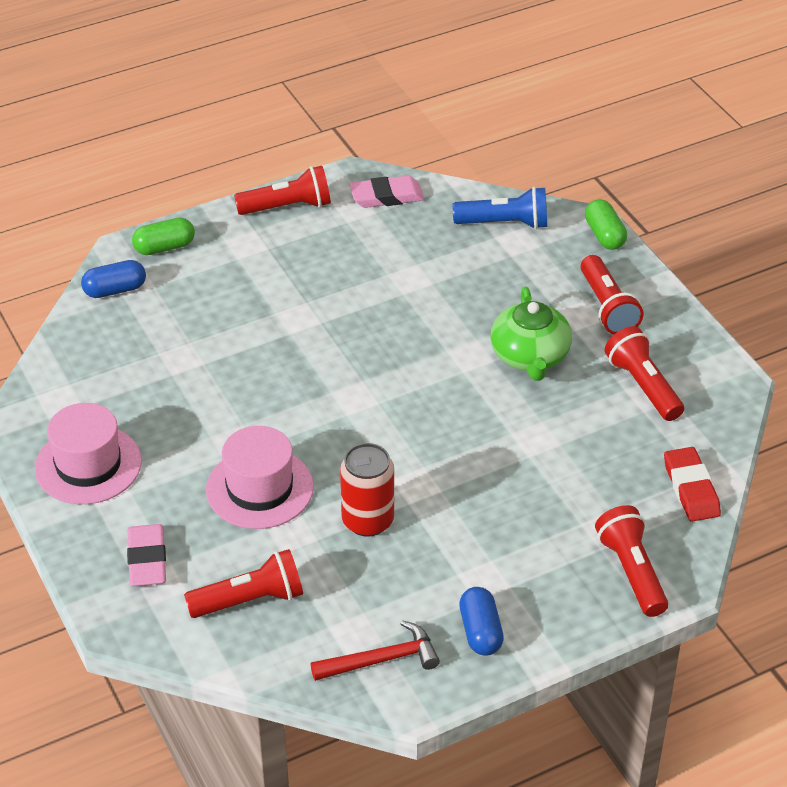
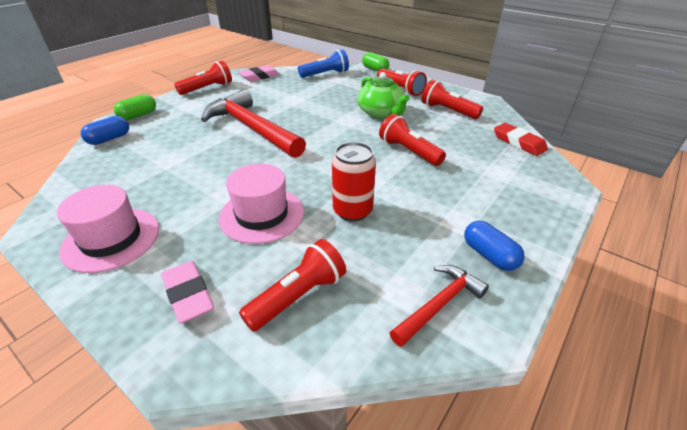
camera: 25 degrees left, 5 degrees down
(314, 329) = (251, 128): none -> red hammer
(631, 571) = (537, 188): red flashlight -> red flashlight (409, 151)

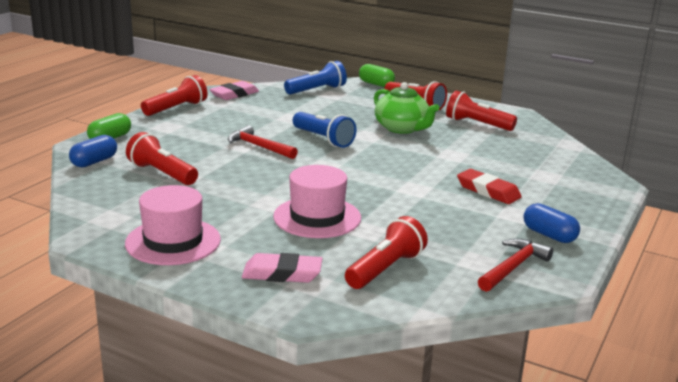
camera: 10 degrees left, 15 degrees down
(188, 294) = (282, 273): pink eraser -> pink eraser turned 45 degrees counterclockwise
(251, 128) = (259, 147): red hammer -> red hammer, size x0.51
(309, 122) = (323, 139): none -> blue flashlight
(352, 211) = (408, 211): red can -> none
(409, 151) = (447, 162): red flashlight -> red flashlight (162, 174)
(518, 142) = (560, 151): red eraser -> red eraser (488, 191)

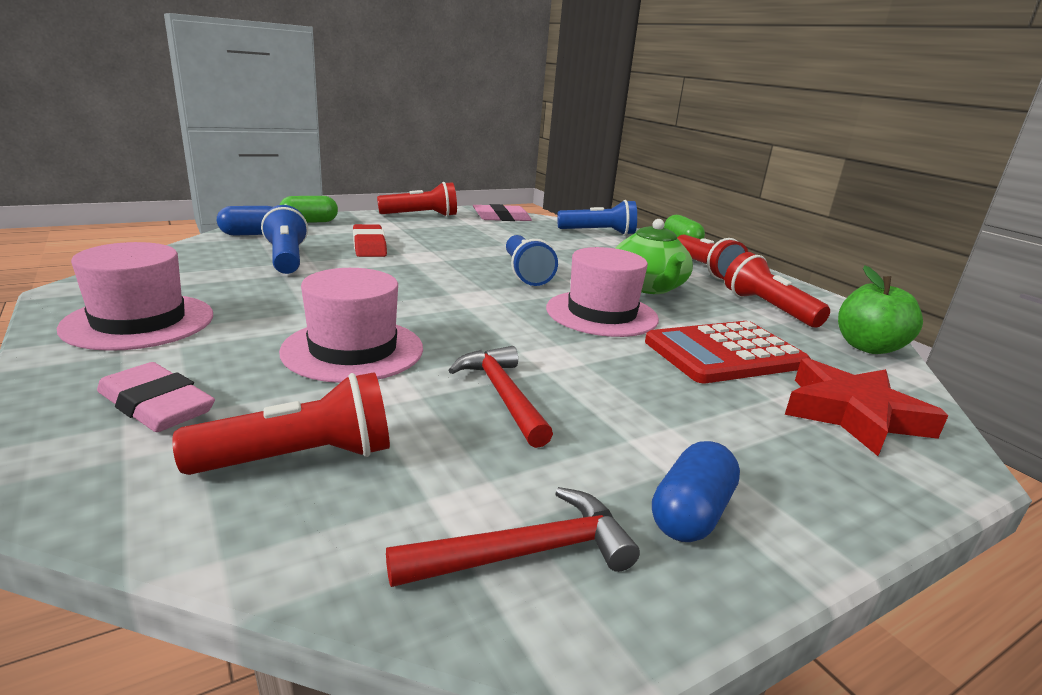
camera: 30 degrees right, 0 degrees up
(162, 174) = (287, 258): red flashlight -> blue flashlight
(259, 147) = (437, 262): red hammer -> red hammer (502, 395)
(402, 155) = (601, 313): none -> pink hat
(487, 160) = (724, 353): none -> red calculator
(488, 191) = (668, 395): red eraser -> red eraser (369, 246)
(543, 135) = (867, 347): none -> green apple
(549, 235) = (690, 513): blue capsule -> blue capsule turned 45 degrees clockwise
(566, 174) = (852, 414): none -> red star

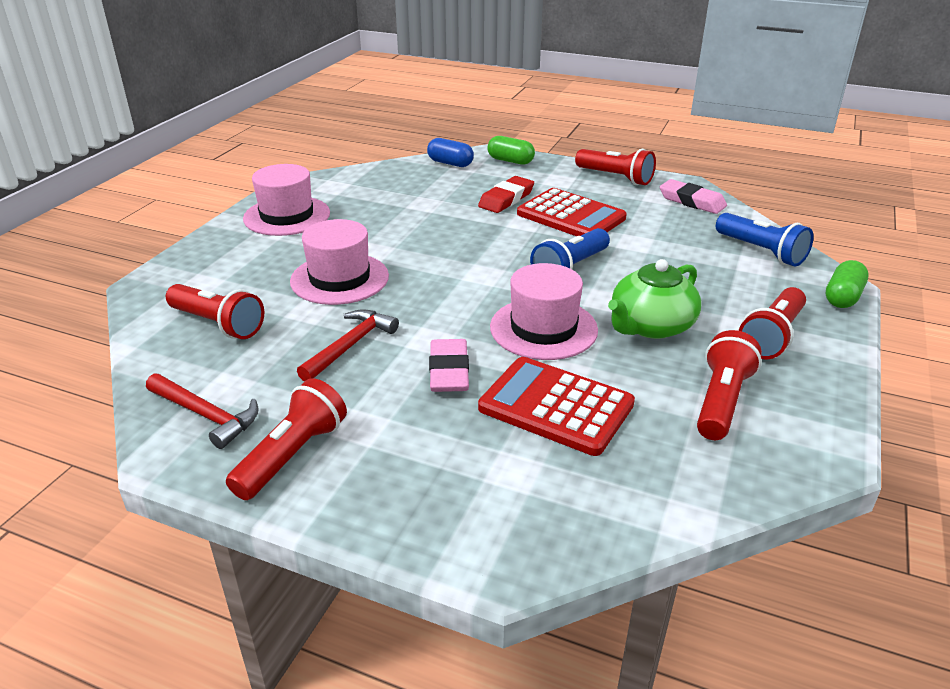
camera: 55 degrees right, 10 degrees up
(156, 405) = (219, 269): pink eraser -> pink eraser (449, 371)
(287, 258) = (432, 193): blue flashlight -> none
(447, 244) = (571, 216): none -> red calculator
(690, 513) = (292, 455): blue capsule -> red flashlight
(852, 414) = (527, 497): red star -> none
(867, 347) = (716, 483): green apple -> none

